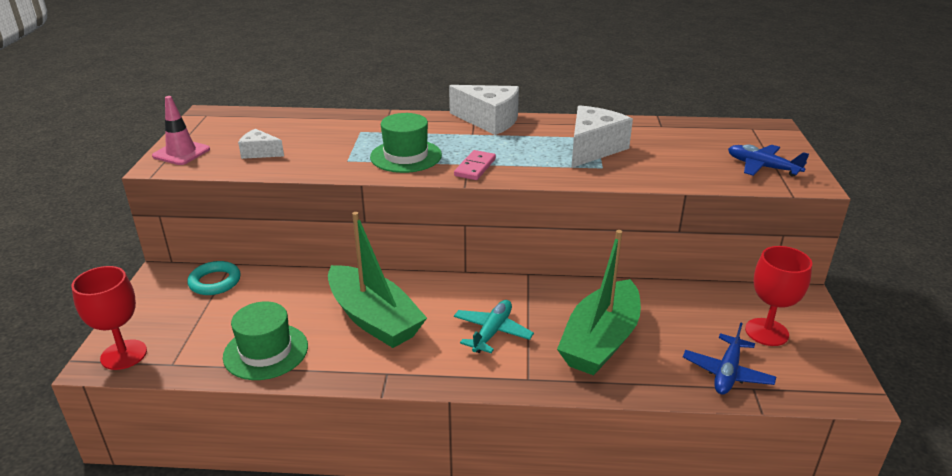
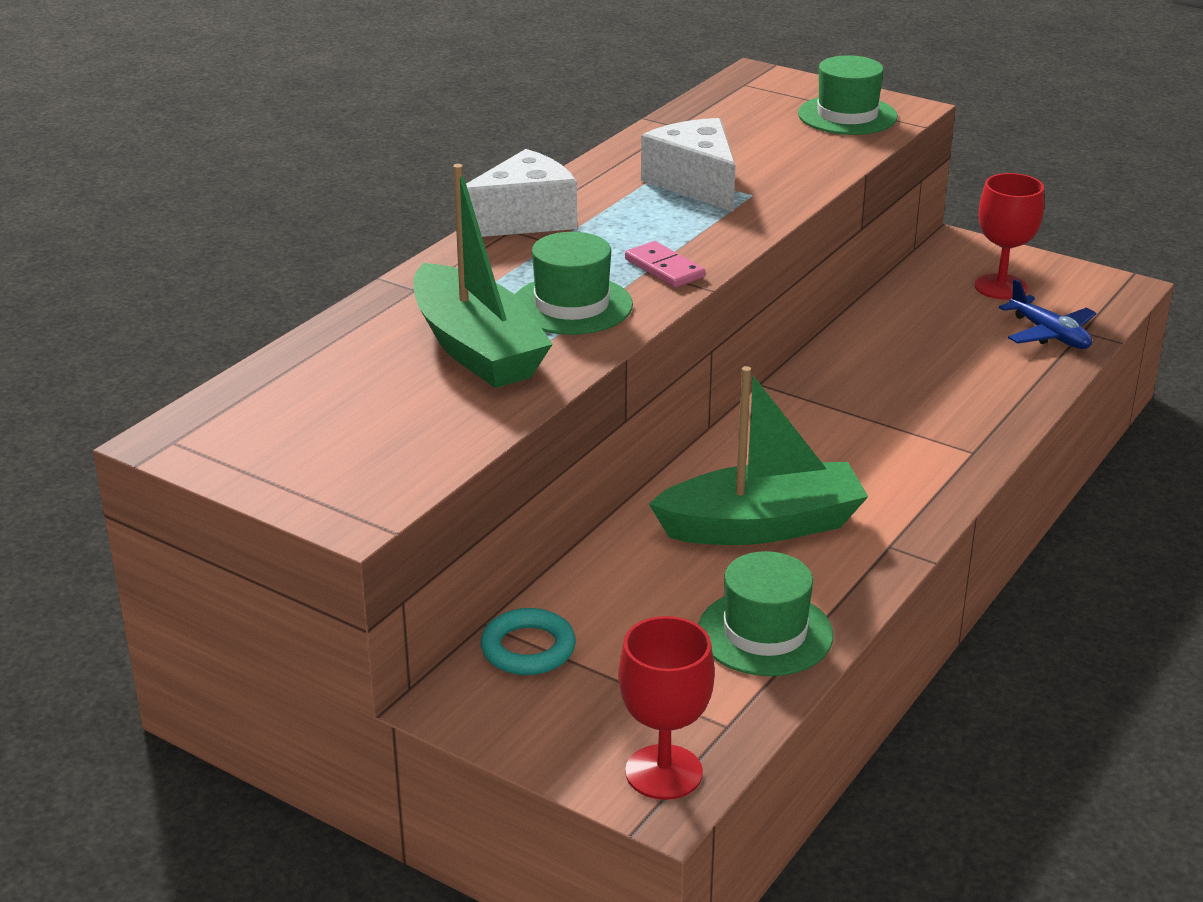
camera: 60 degrees left, 0 degrees up
(181, 153) = (325, 489): pink traffic cone -> none
(260, 153) = (416, 416): white cheese -> none
(492, 332) = (865, 447): turquoise plane -> none
(600, 341) = (940, 384): green boat -> green boat (477, 349)
(762, 167) = (847, 115): blue plane -> green hat

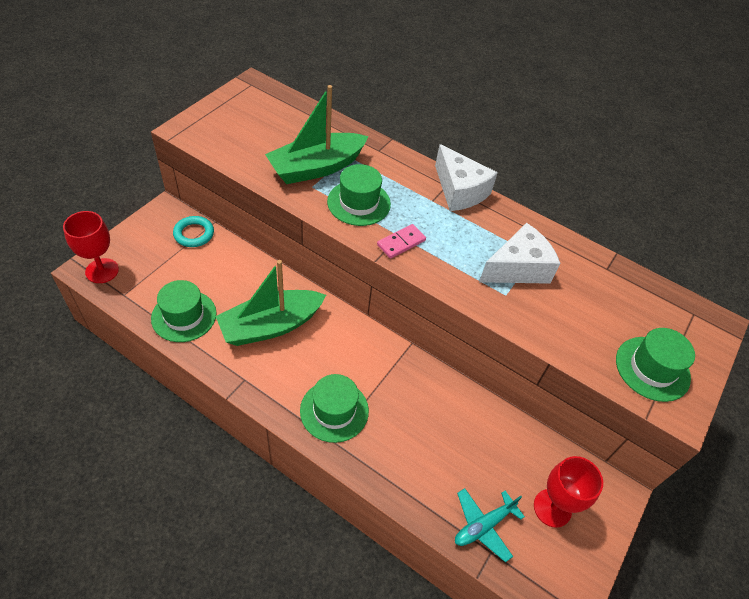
camera: 85 degrees right, 20 degrees up
(762, 526) = (271, 326): green boat -> green boat turned 75 degrees clockwise
(918, 452) = (334, 410): none -> green hat
(1049, 334) = (483, 525): blue plane -> turquoise plane

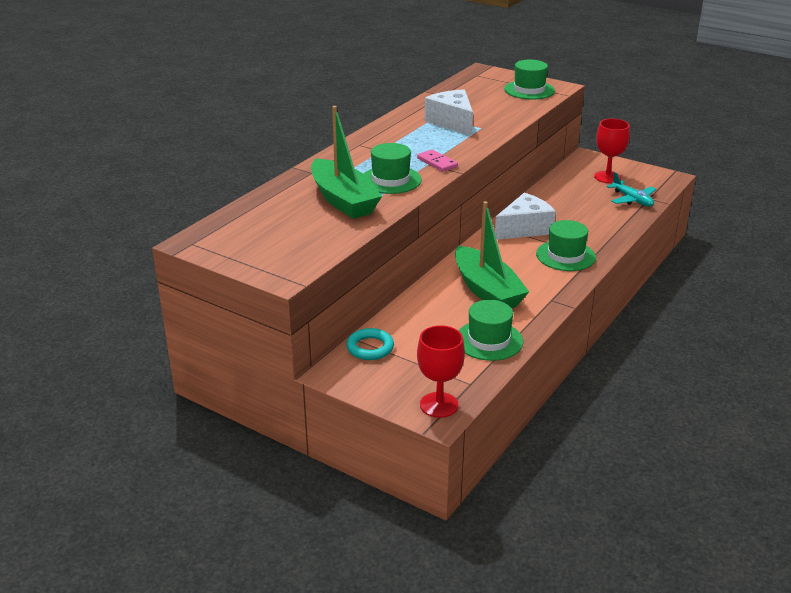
camera: 85 degrees left, 20 degrees down
(459, 191) = (365, 139): white cheese -> white cheese (524, 229)

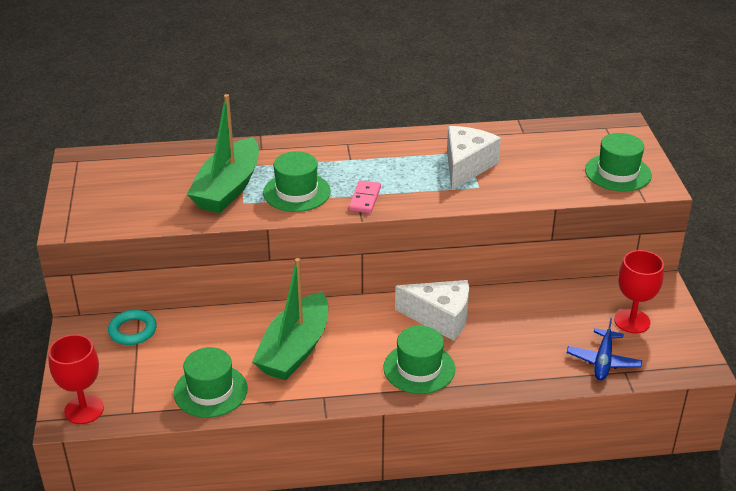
camera: 50 degrees right, 5 degrees up
(632, 200) = (603, 361): turquoise plane -> blue plane

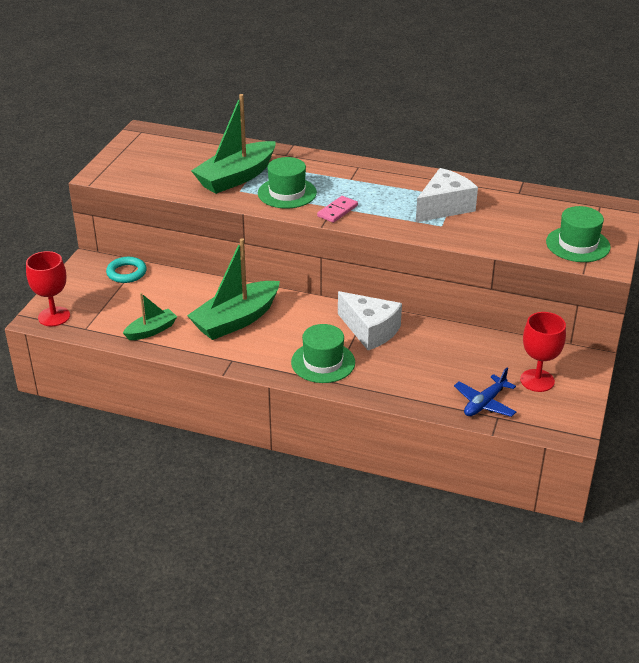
camera: 25 degrees right, 0 degrees up
(210, 391) = (151, 330): green hat -> green boat

